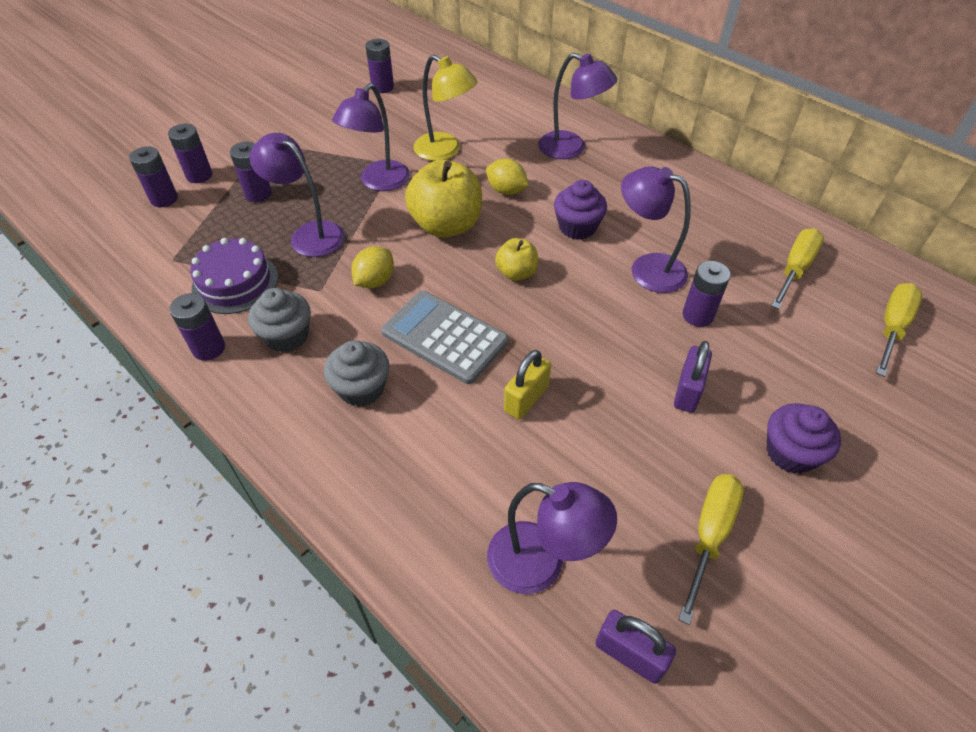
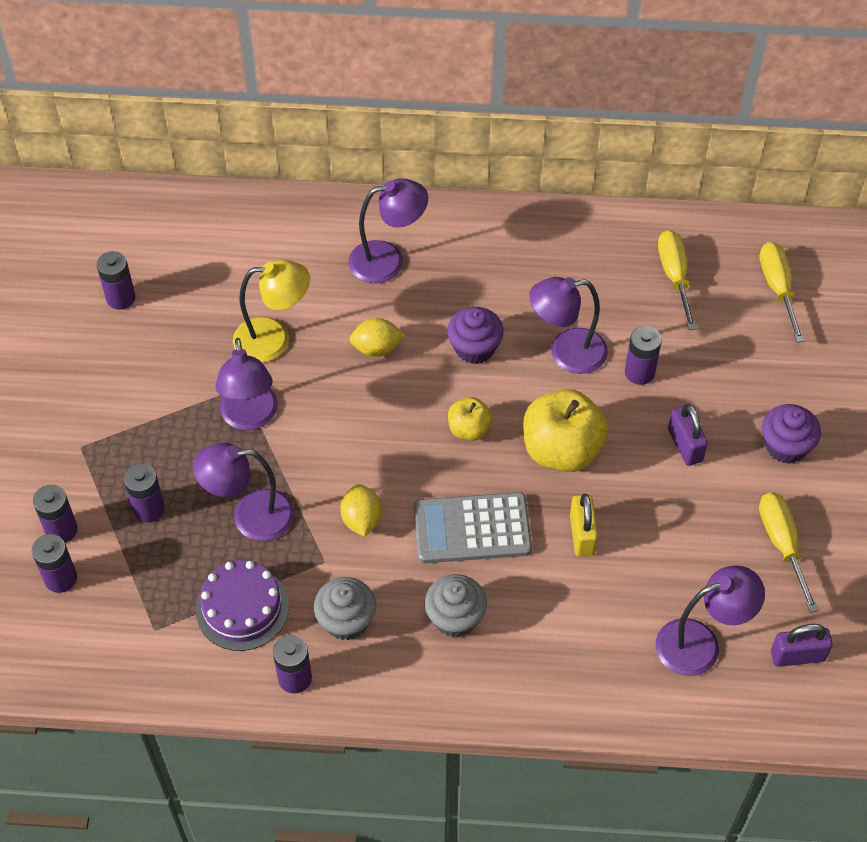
camera: 40 degrees left, 5 degrees up
(446, 225) = (362, 422): yellow apple -> yellow apple (561, 450)

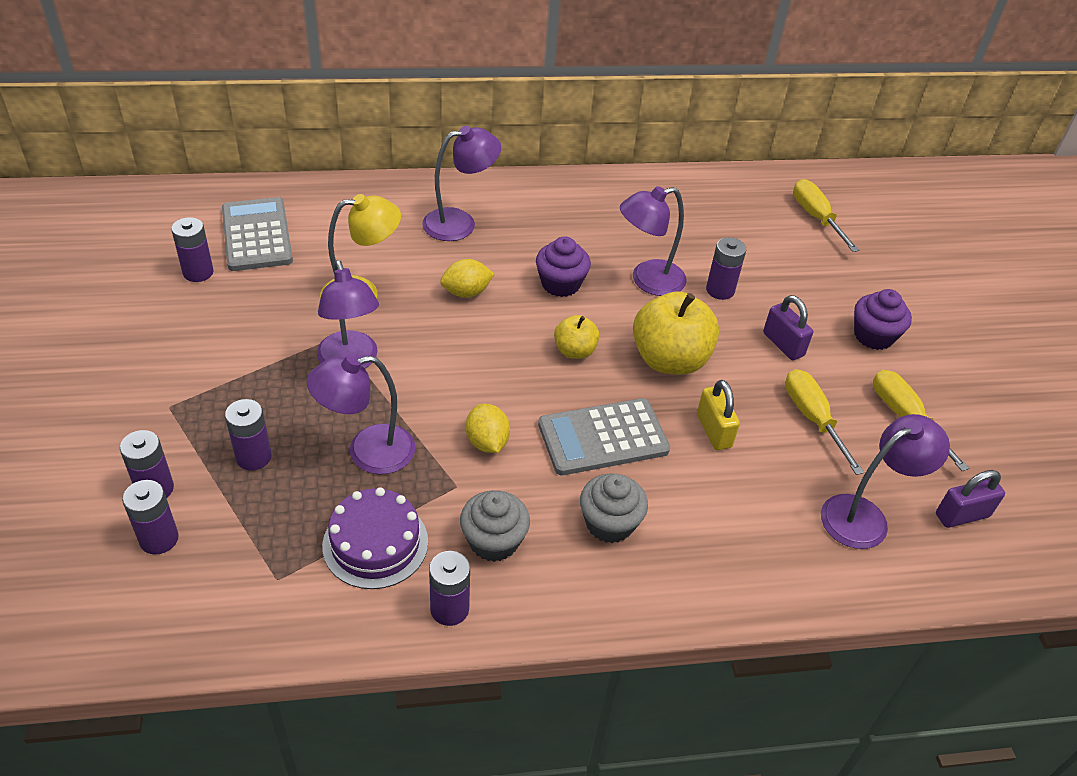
camera: 15 degrees left, 10 degrees down
(182, 257) = (257, 235): none -> grey calculator
(674, 277) = (724, 216): yellow screwdriver -> yellow screwdriver (813, 419)

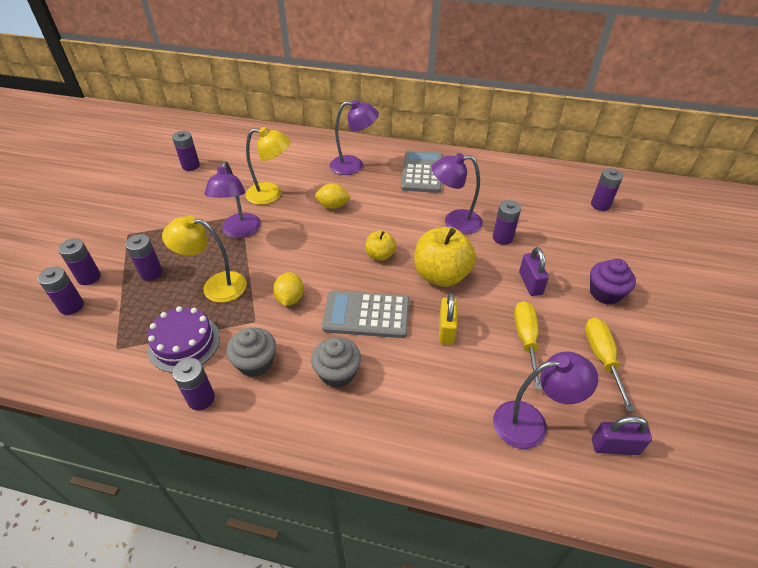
camera: 25 degrees right, 0 degrees up
(257, 235) = (234, 152): grey calculator -> grey calculator (422, 172)
(367, 452) = (215, 286): purple lamp -> yellow lamp
(560, 284) = (395, 212): purple cupcake -> none
(816, 218) = (600, 205): yellow screwdriver -> purple battery

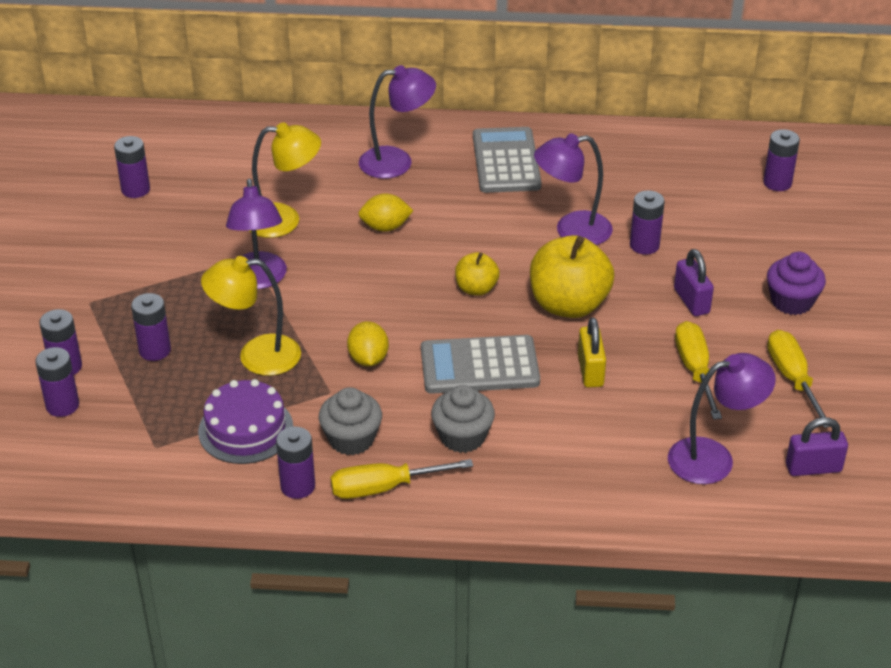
camera: 10 degrees left, 5 degrees down
(265, 410) = (384, 487): none -> yellow screwdriver

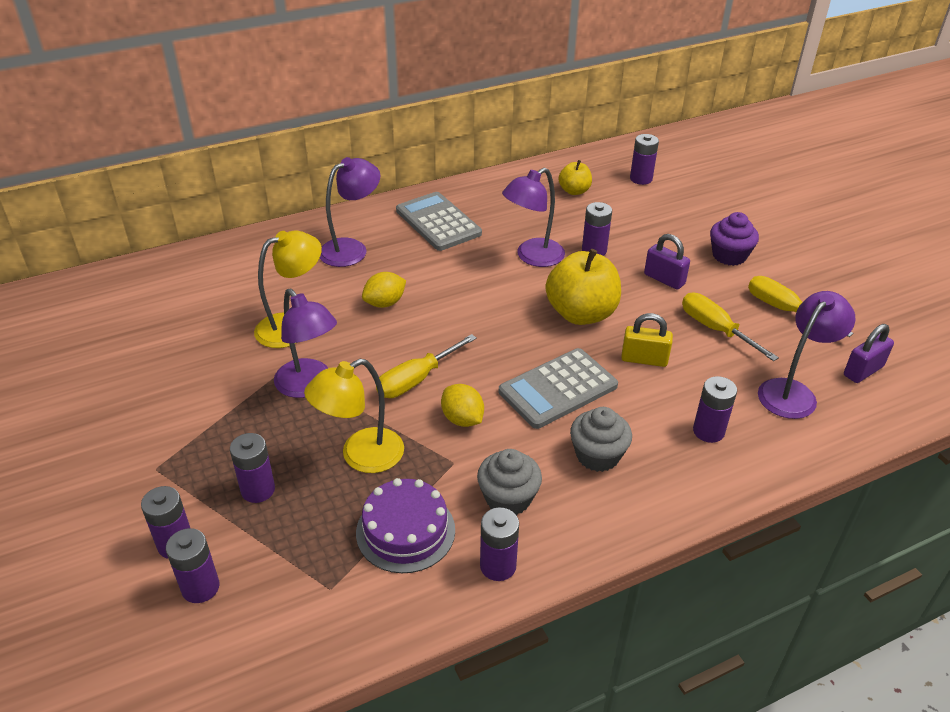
camera: 30 degrees left, 0 degrees up
(135, 189) = (129, 346): purple battery -> purple battery (708, 431)
(384, 487) = (574, 531): yellow screwdriver -> yellow screwdriver (417, 379)
(476, 289) = (500, 327): yellow apple -> yellow apple (574, 191)
(590, 371) = (644, 359): yellow padlock -> yellow padlock turned 45 degrees counterclockwise

